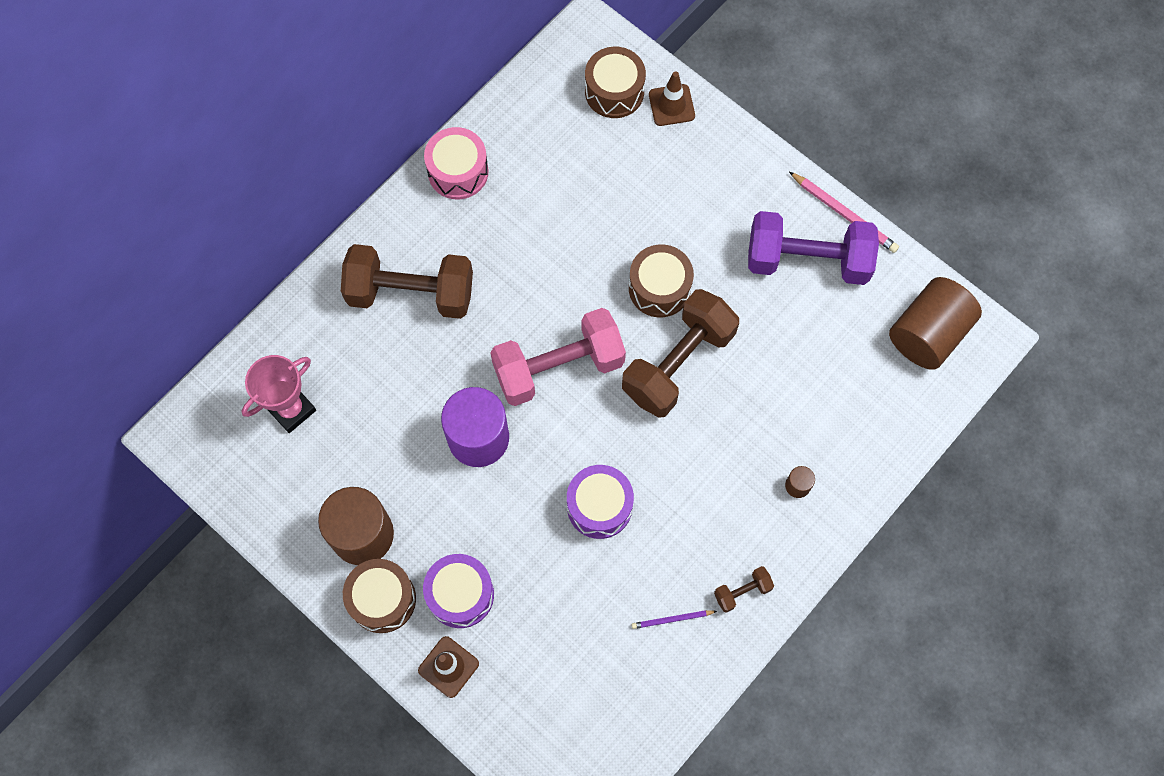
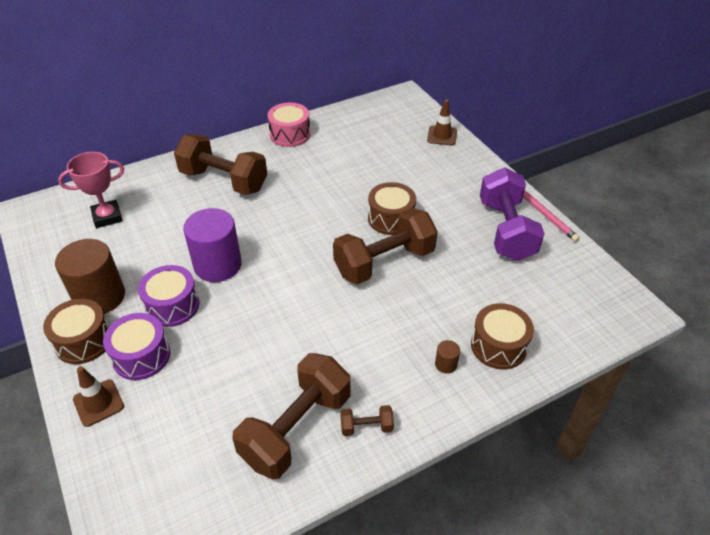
camera: 20 degrees right, 25 degrees down
(558, 367) = (297, 242): pink dumbbell -> none
(599, 506) = (280, 331): purple drum -> purple drum (172, 306)
(614, 91) = (408, 122): brown drum -> brown drum (498, 346)
(672, 619) = (296, 428): purple pencil -> brown dumbbell
(807, 260) = (506, 230): purple dumbbell -> purple dumbbell turned 60 degrees clockwise
(928, 333) = (589, 296): brown cylinder -> none

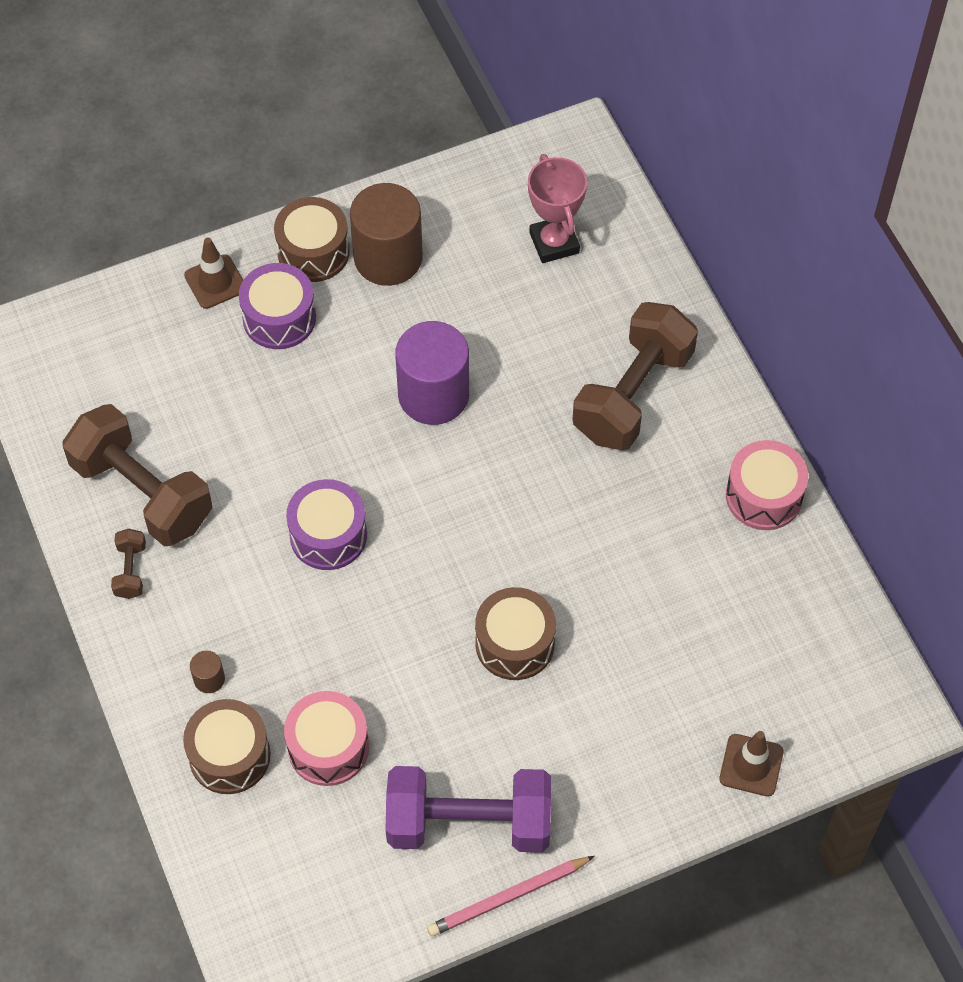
camera: 95 degrees right, 15 degrees up
(172, 306) = (361, 344): purple drum -> purple drum (328, 535)
(384, 262) = (414, 622): brown dumbbell -> none
(478, 295) = (328, 747): none -> pink drum

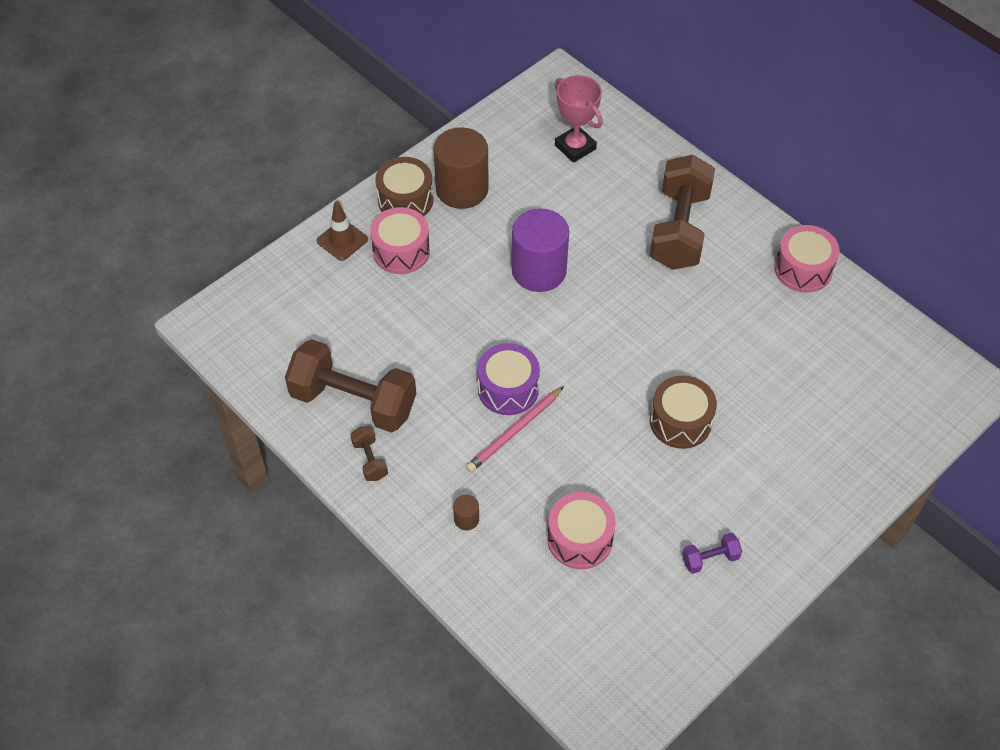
camera: 20 degrees left, 5 degrees down
(229, 755) = (508, 570): brown drum -> none
(279, 318) = (401, 251): purple drum -> pink drum
(469, 823) = (710, 559): purple dumbbell -> purple dumbbell, size x0.43
(508, 898) = (765, 603): pink pencil -> pink pencil (514, 432)
(751, 765) = (888, 451): brown traffic cone -> none

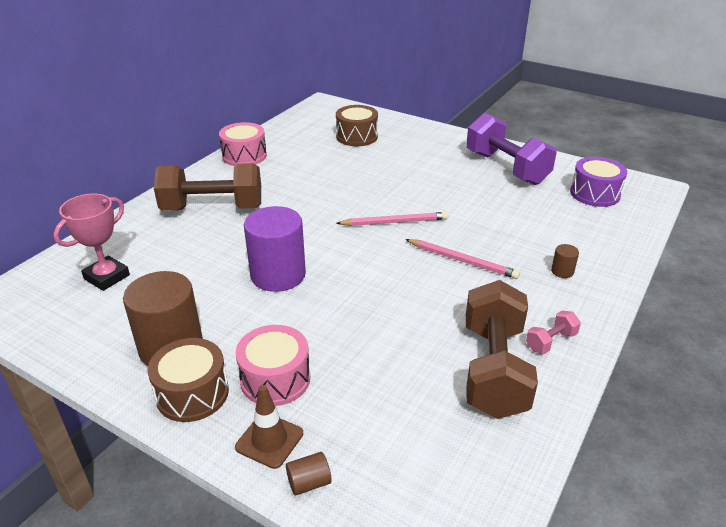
camera: 105 degrees left, 20 degrees down
(297, 257) = (309, 482): none -> brown cylinder
(370, 460) = (551, 341): brown dumbbell -> pink dumbbell
(508, 389) = (421, 271): purple drum -> purple drum (595, 194)
(580, 539) = (534, 216): pink drum -> none
(607, 390) = (394, 222): none -> pink pencil
(680, 421) = (405, 188): brown drum -> brown drum (357, 136)
(710, 559) = (506, 168): purple dumbbell -> purple dumbbell, size x2.35

